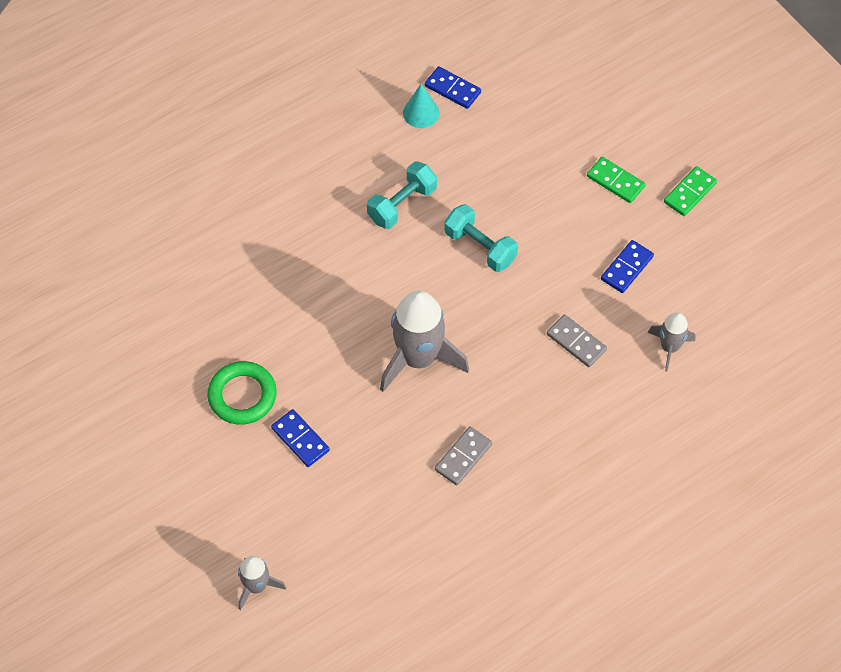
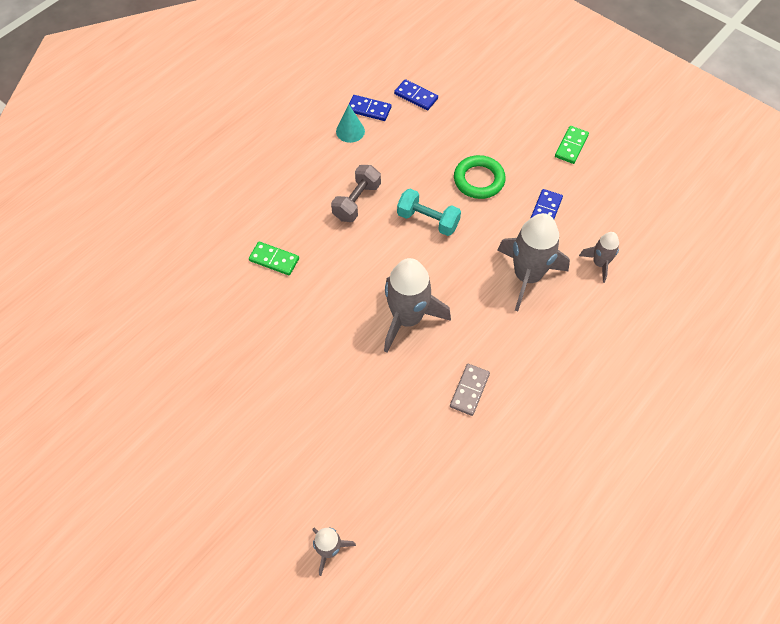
camera: 15 degrees left, 0 degrees up
(242, 395) = (271, 384): green ring -> green ring (479, 180)
(300, 439) = (330, 409): blue domino -> blue domino (416, 96)
(402, 204) = (356, 201): turquoise dumbbell -> grey dumbbell
(576, 342) = (527, 276): grey domino -> grey rocket
(615, 181) = (513, 150): green domino -> green domino (274, 260)

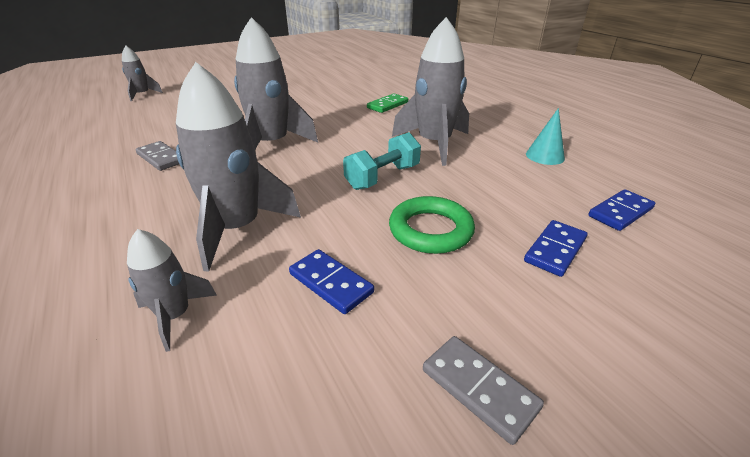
camera: 110 degrees right, 25 degrees down
(356, 201) = (434, 144): grey dumbbell -> grey rocket
(369, 109) = (586, 173): blue domino -> blue domino (555, 250)
(571, 146) = (479, 388): green domino -> grey domino

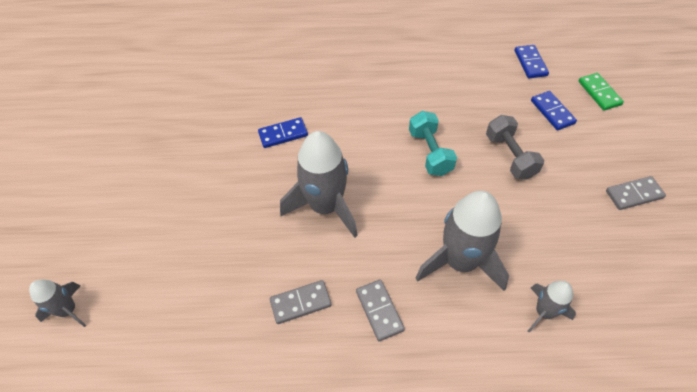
camera: 60 degrees left, 20 degrees up
(158, 195) = (379, 310): none -> grey domino
(330, 283) = (542, 225): blue domino -> blue domino (283, 134)
(387, 105) = (291, 93): green domino -> green domino (599, 93)
(430, 230) = (510, 156): green ring -> grey dumbbell
(434, 144) = (393, 99): grey rocket -> none
(545, 156) = (448, 52): turquoise cone -> none

